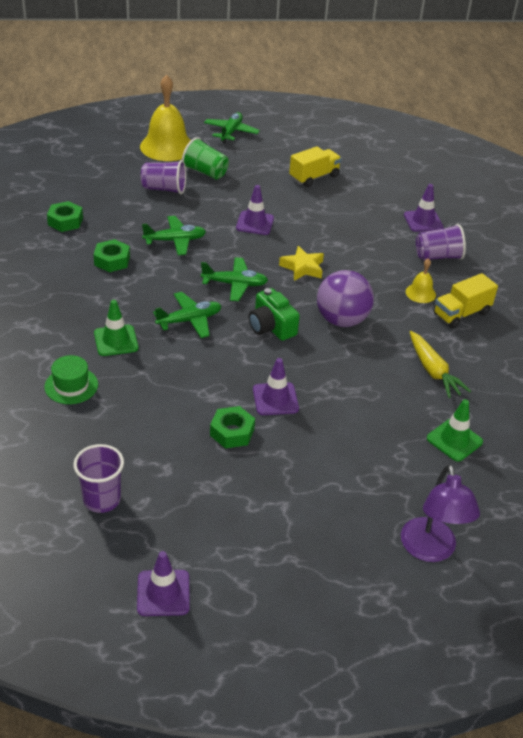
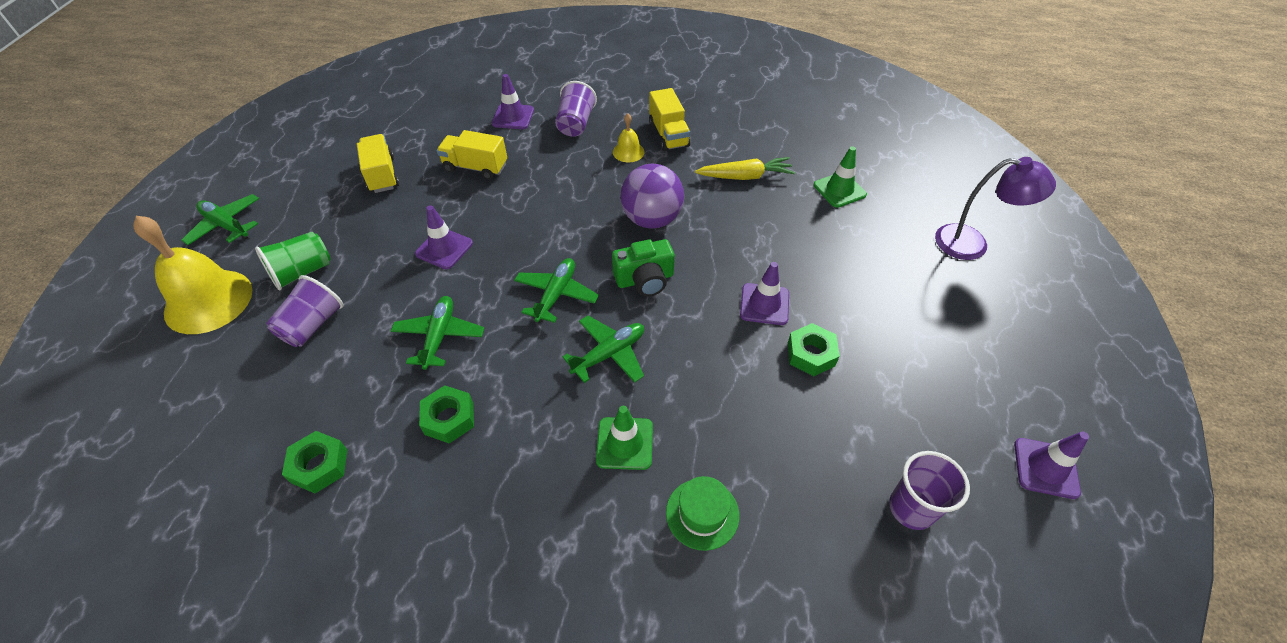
camera: 70 degrees left, 10 degrees up
(189, 320) = (609, 354): green plane -> green plane turned 60 degrees clockwise
(302, 268) = (550, 227): yellow star -> none
(348, 217) = (475, 167): none -> yellow truck

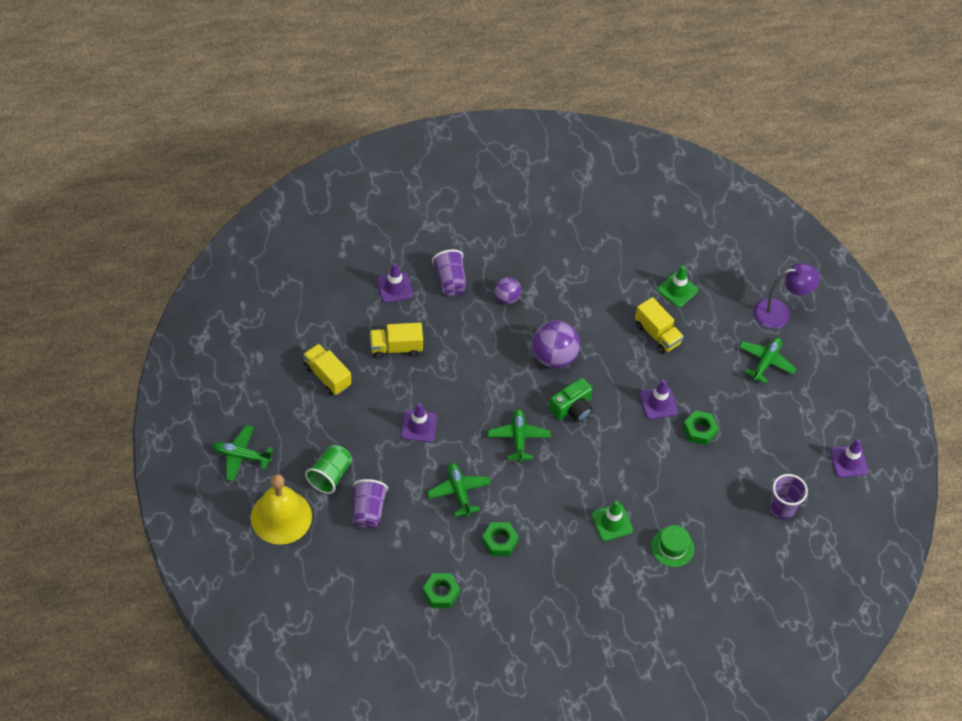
camera: 25 degrees left, 5 degrees up
(609, 354) = (575, 469): green plane -> green plane (765, 362)
(628, 152) = (506, 298): yellow bell -> purple ball
(668, 135) = (529, 271): yellow truck -> yellow truck (657, 334)
(745, 176) = (605, 297): yellow carrot -> none

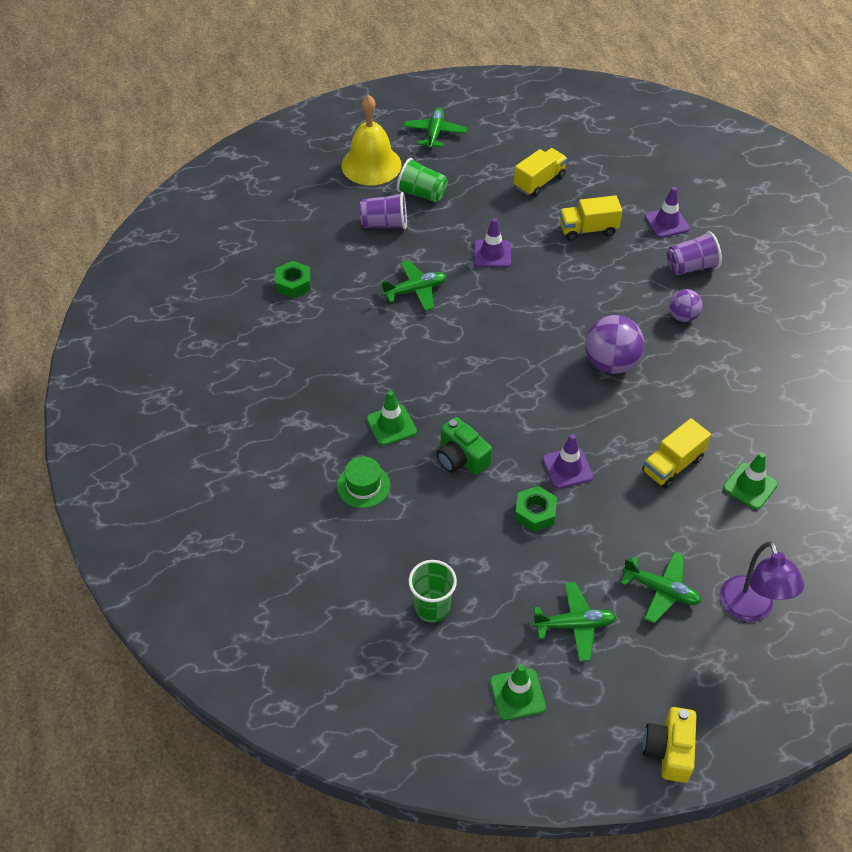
camera: 90 degrees right, 5 degrees down
(396, 347) = (588, 229): yellow truck -> yellow truck turned 90 degrees counterclockwise
(499, 541) = (357, 327): green nut -> none
(518, 438) = (492, 336): green plane -> green plane (574, 625)
(572, 408) = (542, 383): green camera -> green camera (461, 458)
(782, 508) = (432, 607): purple cup -> green cup
(848, 461) = (517, 694): purple traffic cone -> green traffic cone
(884, 380) = (669, 750): none -> yellow camera

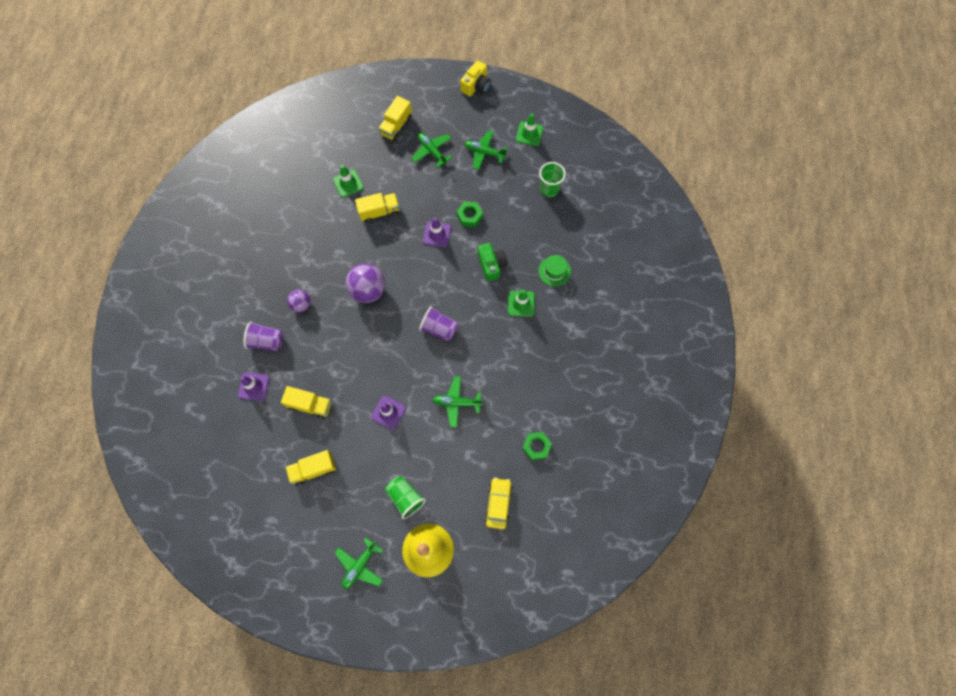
camera: 155 degrees left, 20 degrees up
(313, 222) = (498, 504): none -> yellow car
(384, 224) = (448, 477): purple cup -> purple cup (439, 328)
(750, 609) = (396, 126): purple lamp -> yellow truck

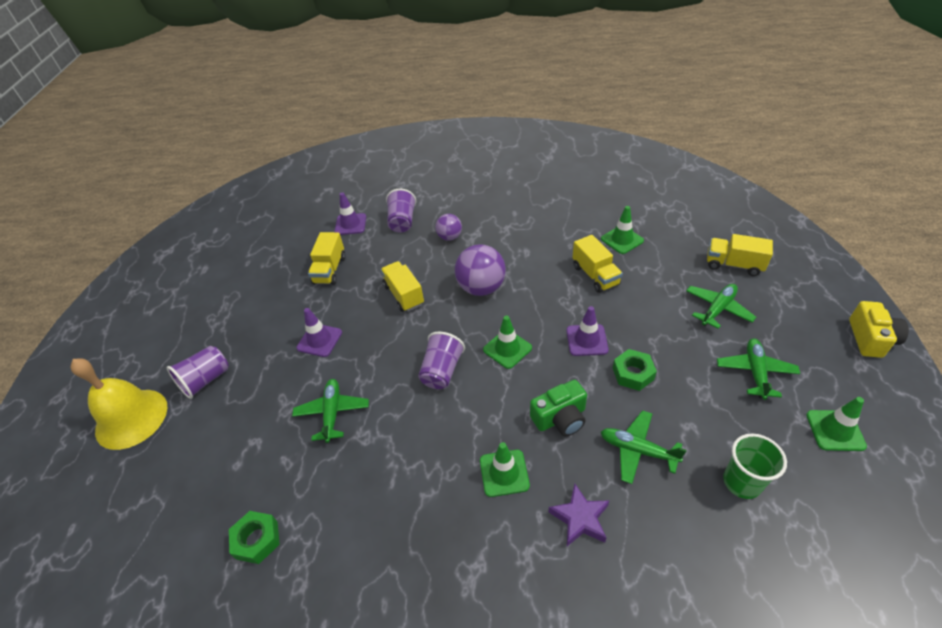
camera: 85 degrees right, 25 degrees down
(313, 469) = (254, 289): yellow truck -> yellow truck (404, 295)
(360, 565) = (133, 352): green plane -> green plane (637, 450)
(405, 497) = (206, 380): green cup -> purple cup
(431, 284) = (507, 349): none -> green traffic cone
(476, 86) = (871, 339): yellow camera -> yellow camera turned 105 degrees counterclockwise
(498, 504) = (174, 496): yellow car -> none
(554, 271) = (580, 518): green hat -> purple star

